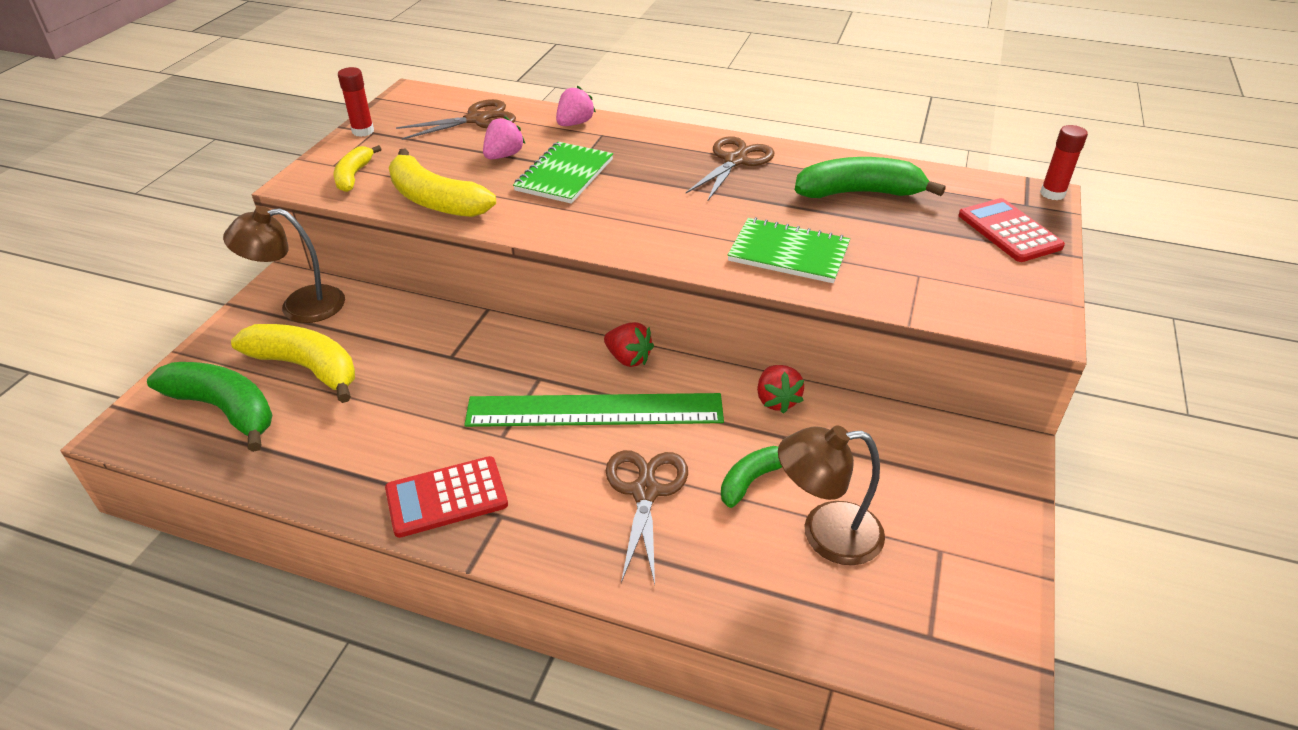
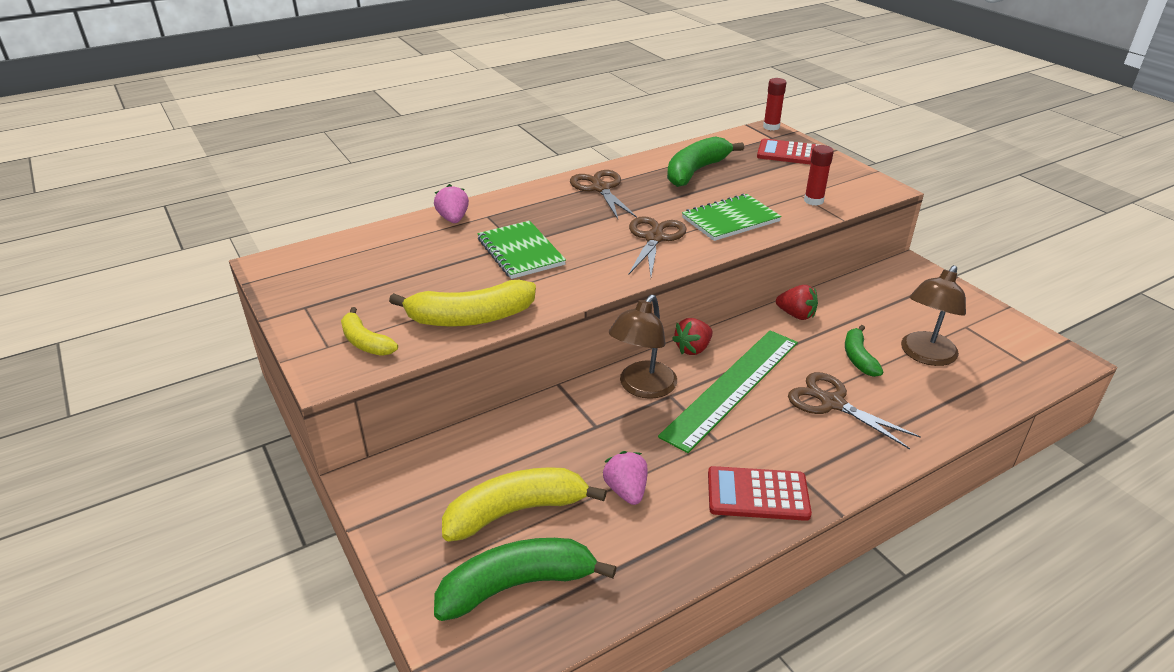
camera: 50 degrees left, 5 degrees down
(299, 306) = (418, 483): brown lamp -> brown lamp (642, 388)
(363, 131) = (294, 311): red glue stick -> red glue stick (813, 201)
(446, 497) = (757, 494): red calculator -> red calculator turned 75 degrees clockwise
(476, 120) = (373, 253): brown scissors -> brown scissors (654, 238)
(503, 156) = (451, 264): pink strawberry -> pink strawberry (626, 490)
(628, 358) = (693, 349): red strawberry -> red strawberry turned 150 degrees clockwise

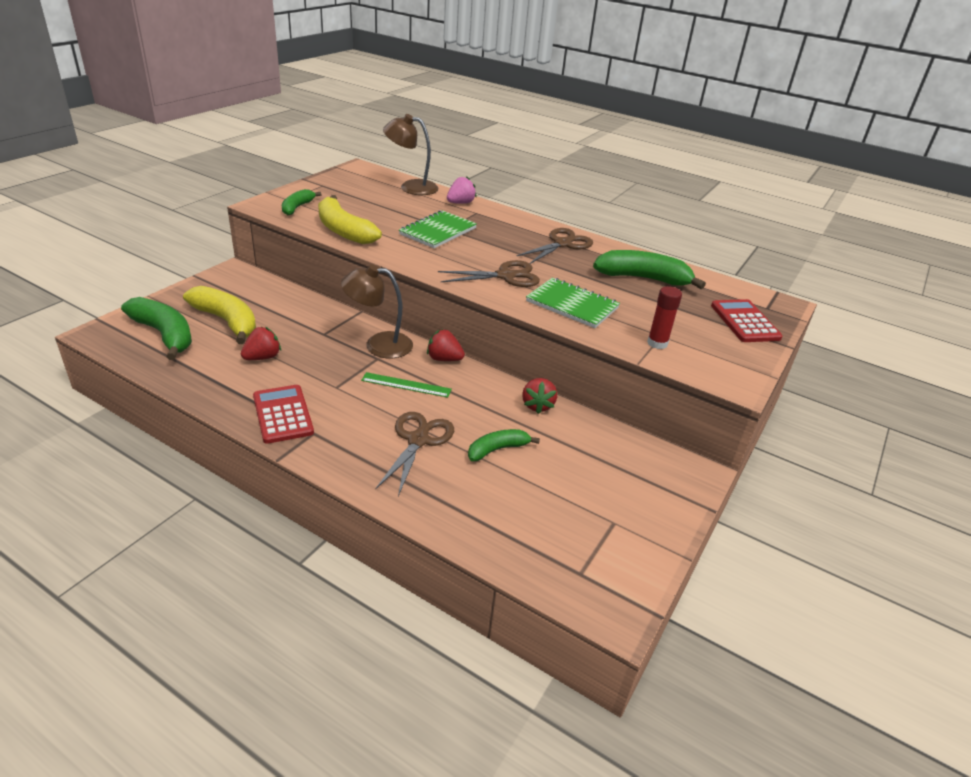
camera: 60 degrees right, 0 degrees up
(365, 342) = (297, 207): yellow banana -> green banana
(626, 490) = (262, 357): pink strawberry -> red strawberry
(732, 387) = (406, 385): green ruler -> green ruler, size x0.49
(771, 127) = (791, 305): red glue stick -> none
(924, 355) = (534, 493): brown lamp -> brown lamp (411, 187)

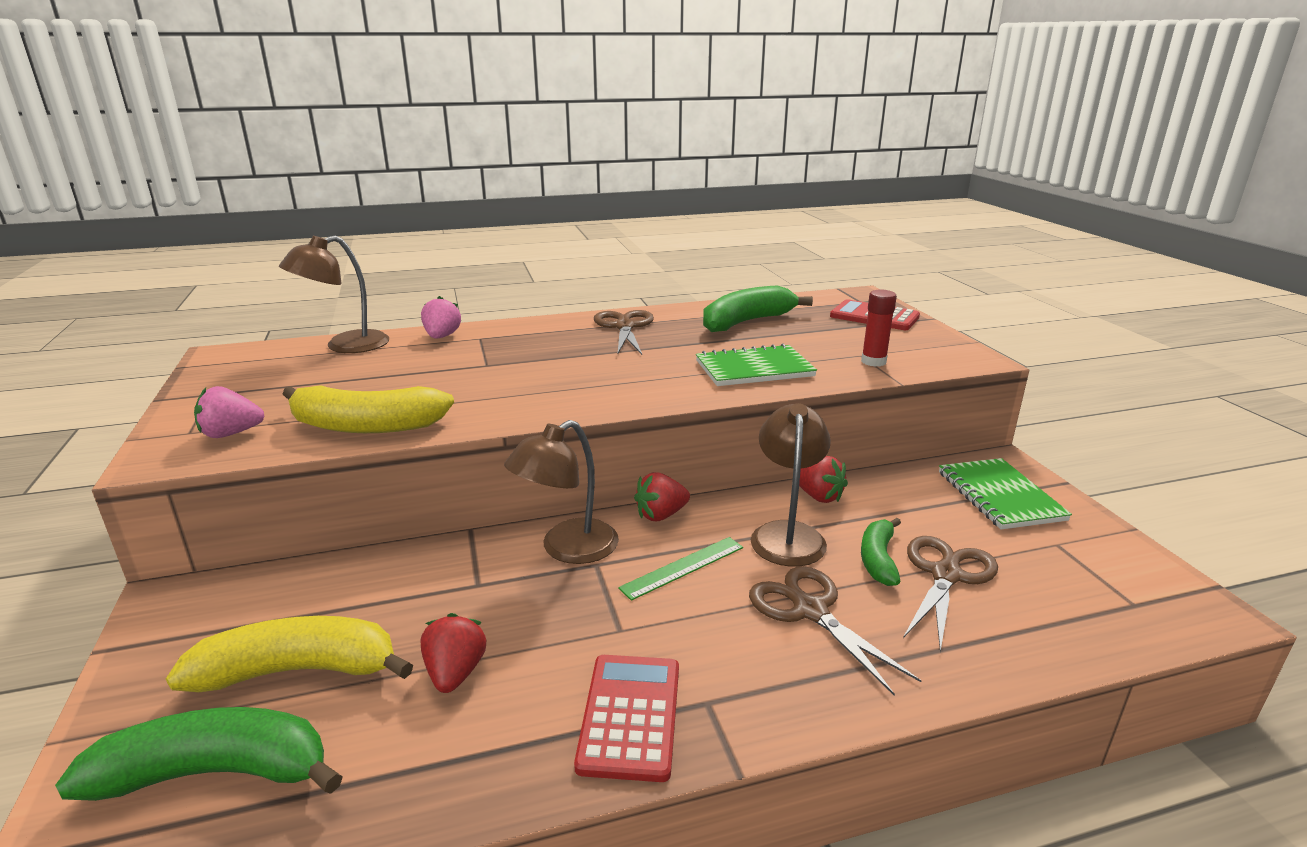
camera: 45 degrees left, 10 degrees down
(283, 414) = (630, 716): red calculator -> red calculator turned 75 degrees clockwise
(297, 207) = (231, 434): green banana -> pink strawberry
(438, 231) = (483, 372): green notebook -> green notebook (999, 496)
(481, 408) = (787, 534): none -> brown lamp
(505, 276) = (647, 376): brown scissors -> brown scissors (946, 575)

